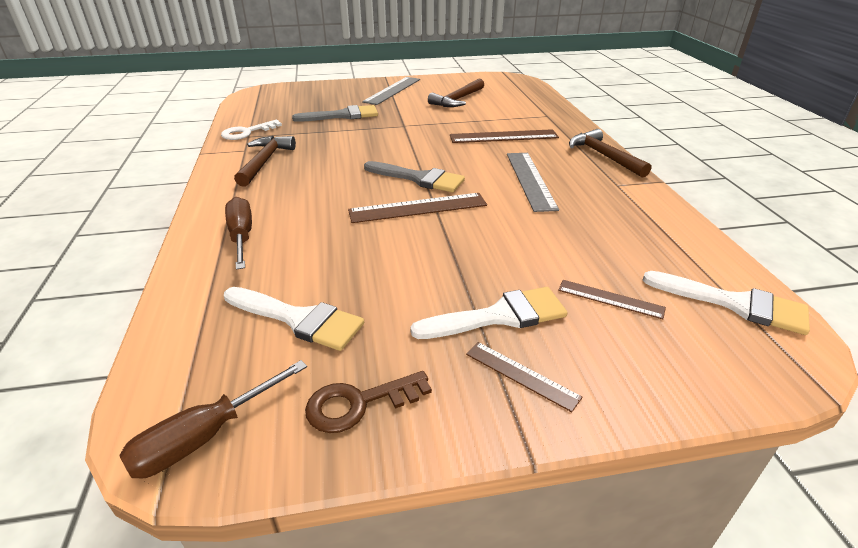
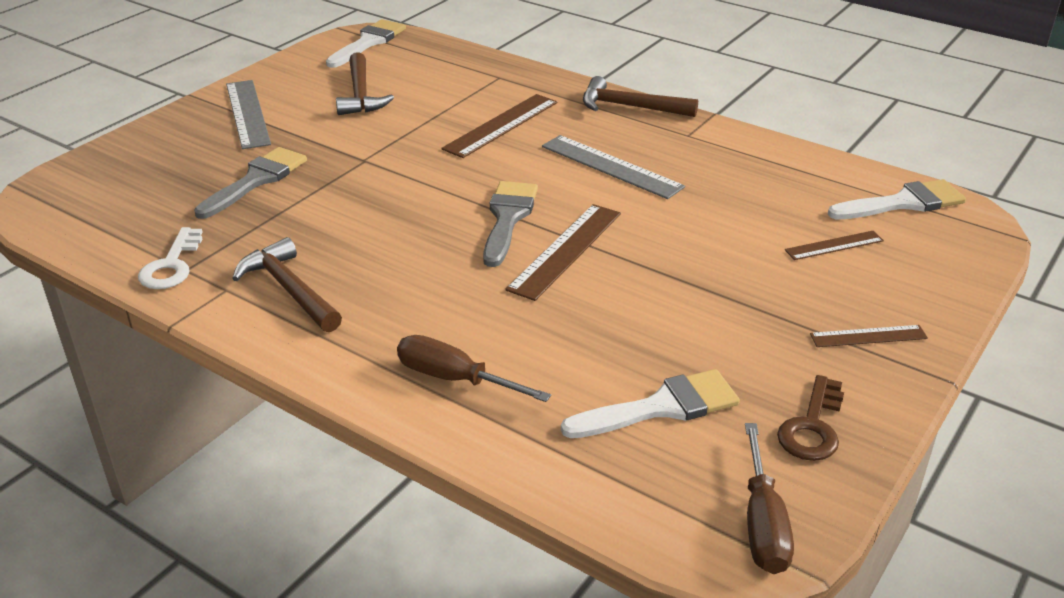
camera: 45 degrees left, 0 degrees up
(419, 178) = (507, 218): grey brush -> grey brush turned 60 degrees counterclockwise
(499, 316) = (790, 305): white brush -> white brush (368, 42)

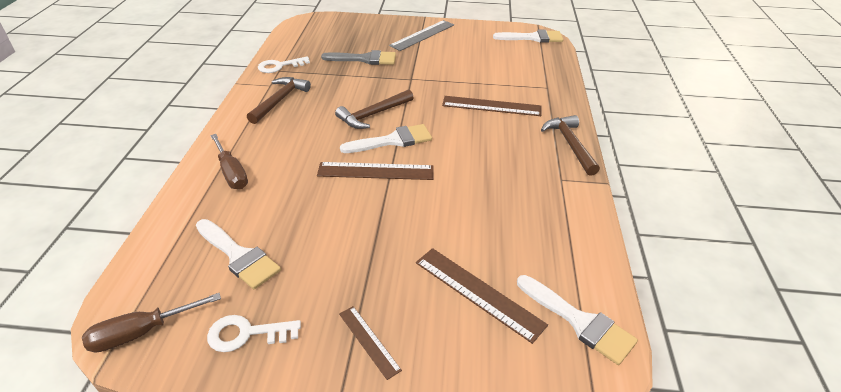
camera: 60 degrees right, 5 degrees up
(361, 95) = (475, 55): brown hammer -> brown hammer (373, 115)
(455, 379) = (231, 173): brown screwdriver -> brown screwdriver turned 150 degrees clockwise
(507, 218) = (393, 140): grey brush -> white brush
(611, 166) = (486, 159): grey ruler -> none
(812, 426) = (247, 334): brown key -> white key
(834, 245) = (478, 292): brown ruler -> brown ruler, size x1.72

